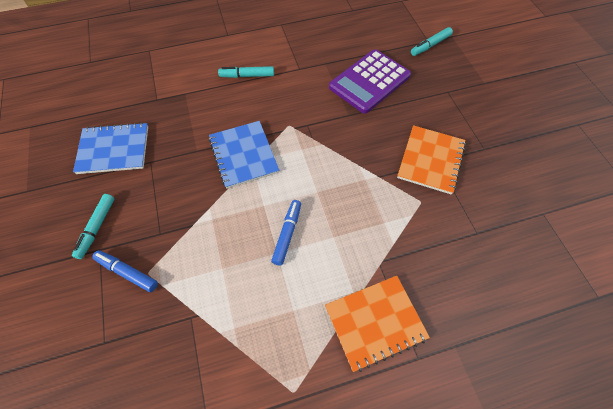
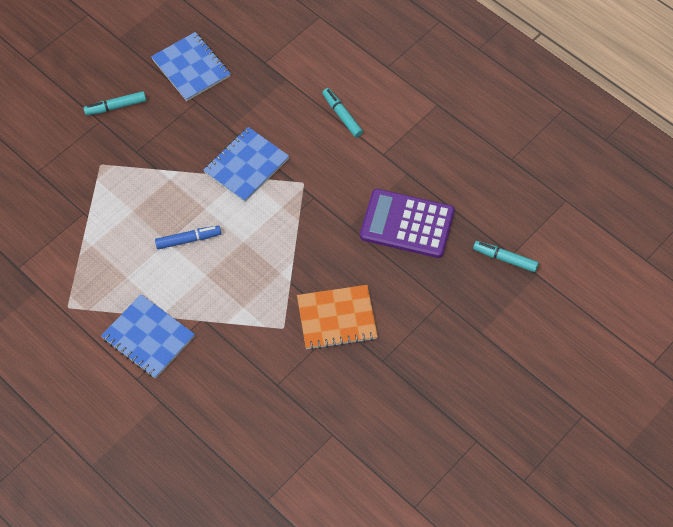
camera: 60 degrees right, 0 degrees up
(127, 272) = (93, 151): blue marker -> none
(375, 322) = (148, 337): orange notebook -> blue notebook

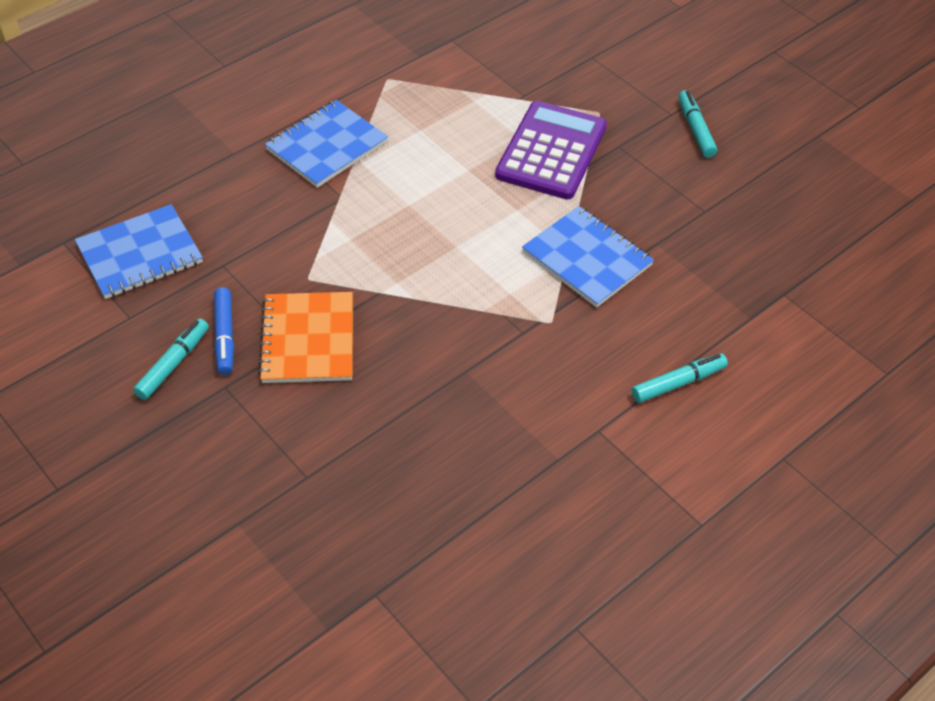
camera: 95 degrees right, 10 degrees down
(188, 240) = (467, 190): blue marker -> blue marker (224, 336)
(191, 68) = (768, 209): blue notebook -> blue notebook (140, 254)
(407, 224) = (458, 447): purple calculator -> purple calculator (551, 151)
(505, 259) = (368, 582): turquoise marker -> turquoise marker (173, 364)

